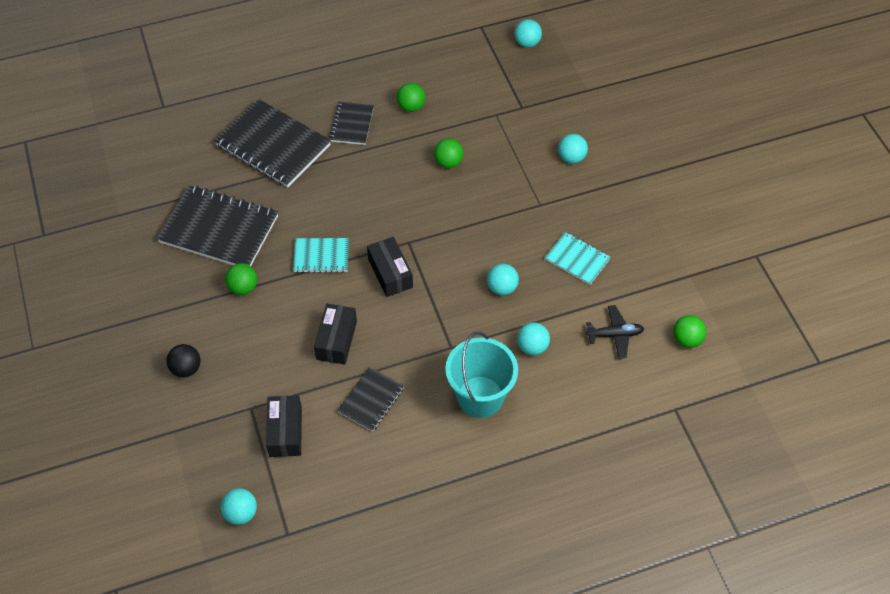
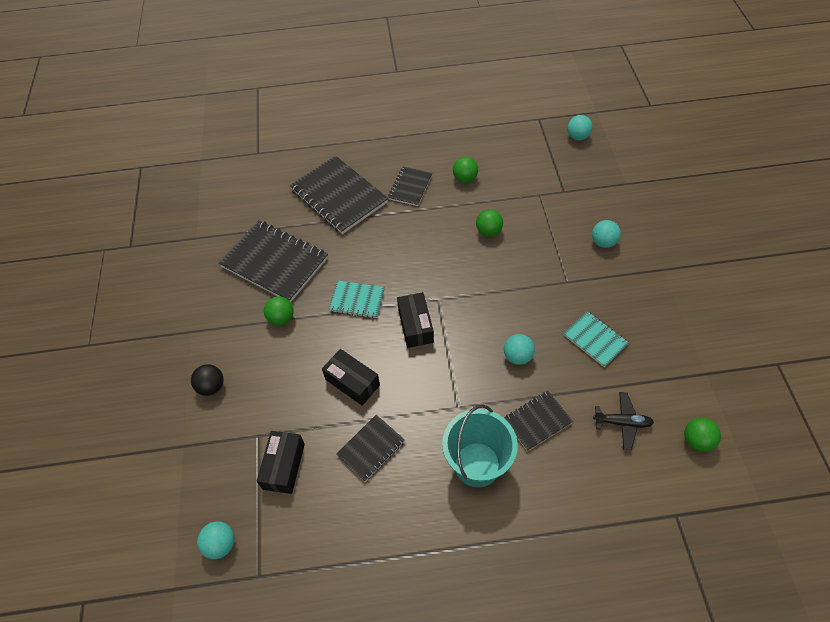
camera: 15 degrees right, 0 degrees up
(336, 340) = (352, 382): black box -> black box turned 75 degrees counterclockwise
(532, 347) = (537, 421): turquoise ball -> black notebook

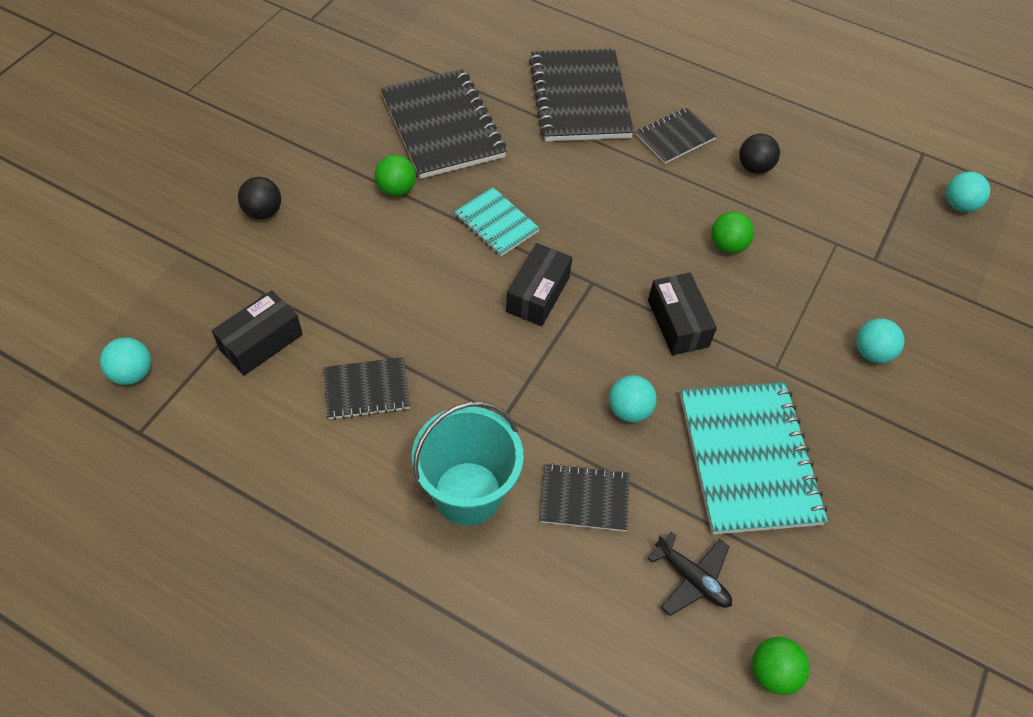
camera: 30 degrees right, 0 degrees up
(352, 382) = (411, 307): black box -> black box (678, 323)
(465, 178) = (754, 167): green ball -> black ball
(595, 339) = (748, 458): turquoise notebook -> turquoise notebook, size x1.87

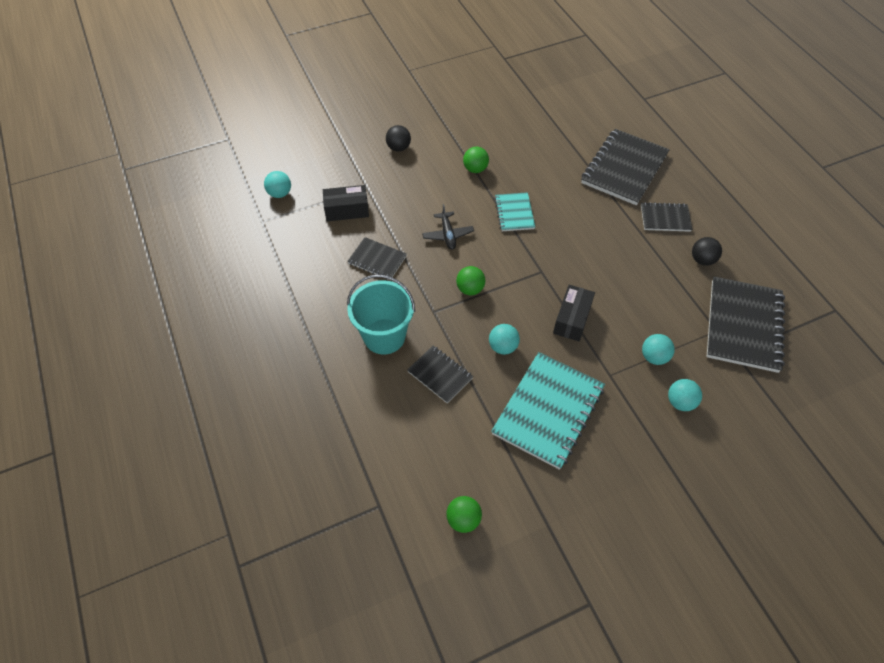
camera: 40 degrees right, 0 degrees up
(442, 126) = (529, 148): black notebook -> black notebook (743, 325)
(538, 294) = (505, 261): black box -> none
(692, 578) = (461, 448): black plane -> black plane (447, 235)
(727, 246) = (642, 294): green ball -> green ball (470, 289)
(958, 205) = (830, 354): turquoise ball -> turquoise ball (654, 357)

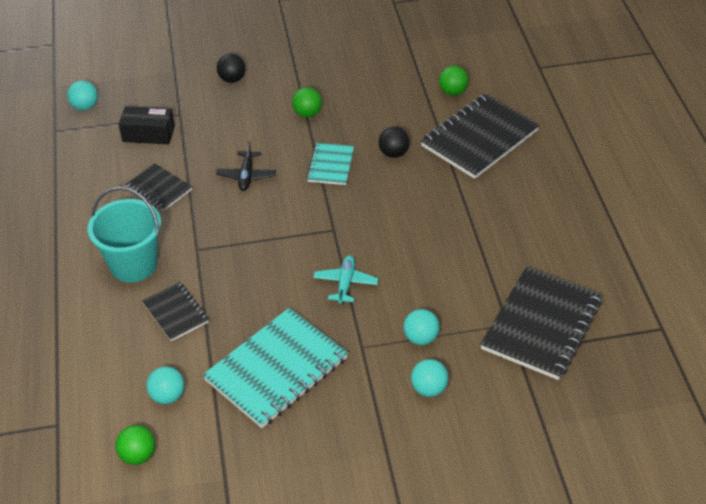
camera: 15 degrees right, 10 degrees down
(470, 289) = (246, 234): green ball -> green ball (453, 92)
(503, 347) = (256, 297): turquoise ball -> turquoise ball (168, 396)
(572, 319) = (345, 283): black box -> turquoise plane
(665, 218) = (503, 198): black notebook -> none
(702, 260) = (526, 248): black ball -> black ball (393, 153)

